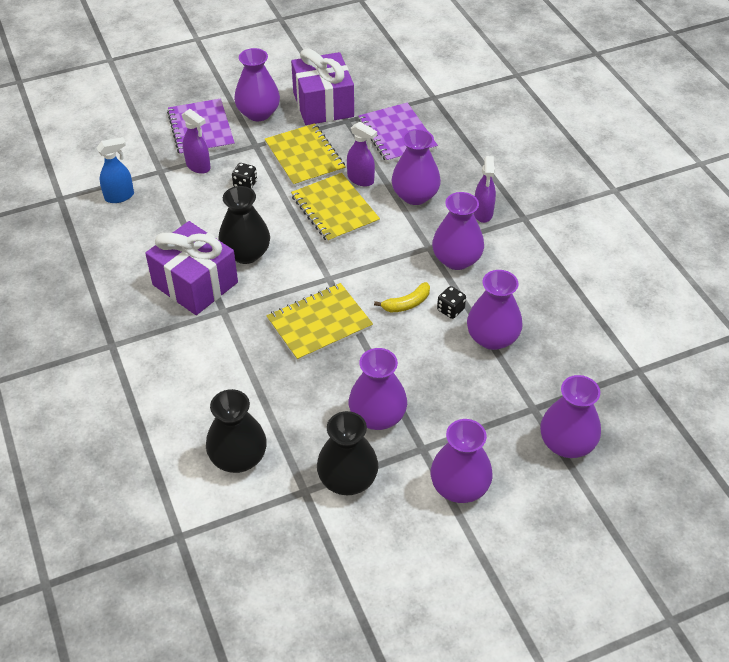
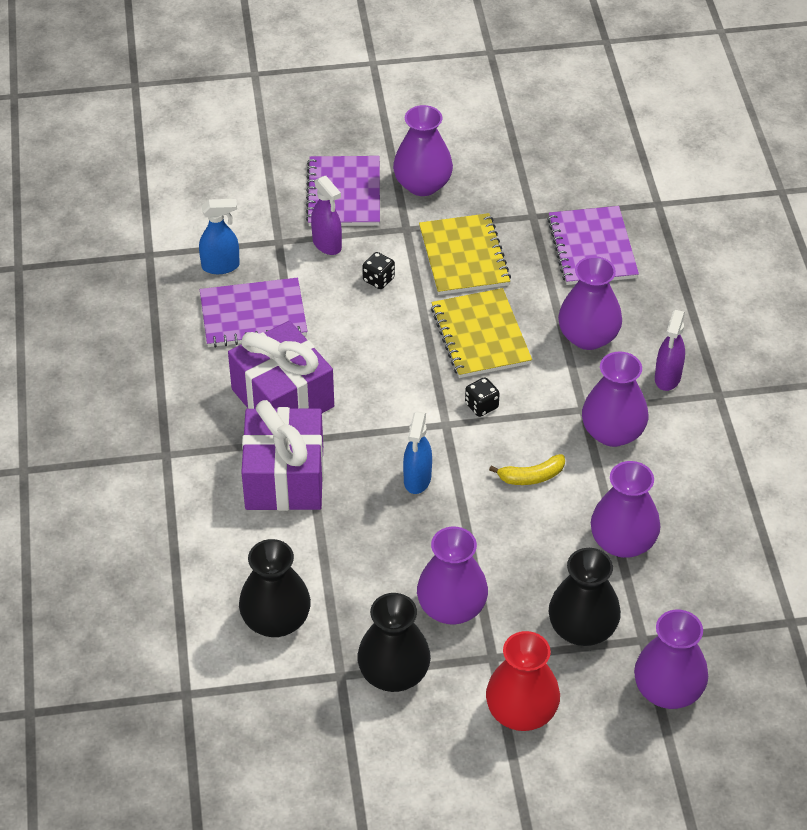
camera: 15 degrees right, 0 degrees up
(155, 227) = (253, 315): none -> purple notebook
(246, 253) = (354, 372): black vase -> black vase (582, 628)
(319, 324) = (417, 479): yellow notebook -> blue spray bottle
(323, 104) = (509, 188): purple gift -> purple gift (284, 478)
(361, 179) = (526, 301): purple spray bottle -> none
(450, 310) = (583, 495): black dice -> black dice (481, 406)
(459, 487) = (521, 712): purple vase -> red vase

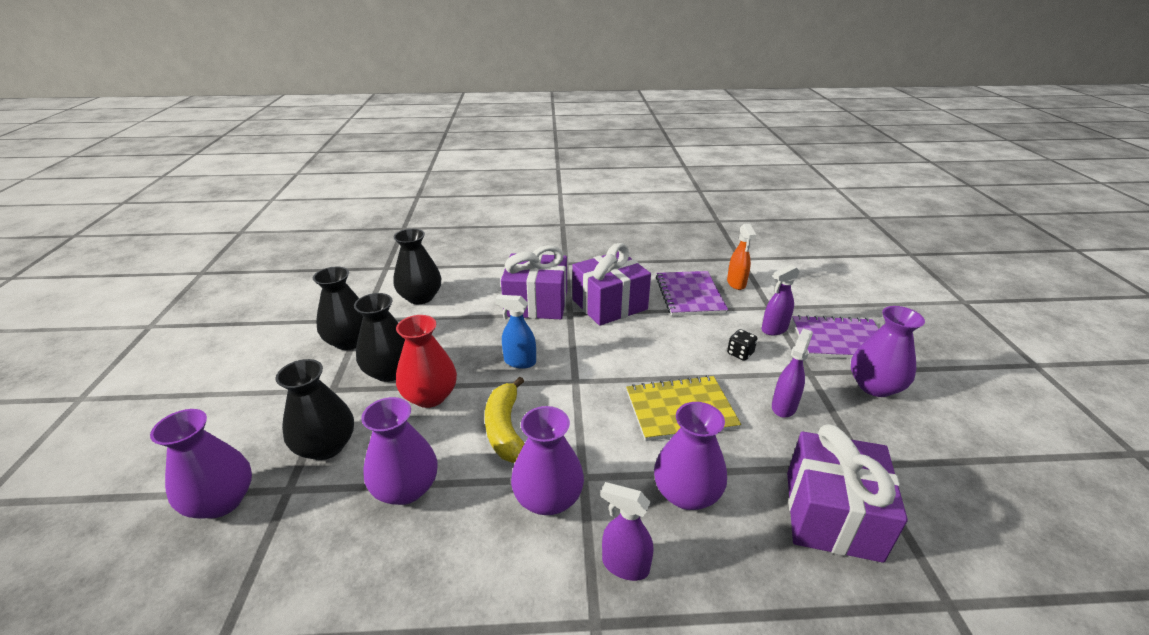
camera: 95 degrees right, 15 degrees down
(221, 266) = (736, 283): blue spray bottle -> orange spray bottle
(451, 607) = (390, 371): purple vase -> black vase
(463, 256) = (784, 406): yellow notebook -> purple spray bottle
(481, 406) = (593, 403): black dice -> none
(521, 712) = (273, 401): red vase -> red vase (430, 396)
(531, 476) = (505, 429): yellow banana -> yellow banana, size x1.59
(592, 248) = (832, 515): purple notebook -> purple gift

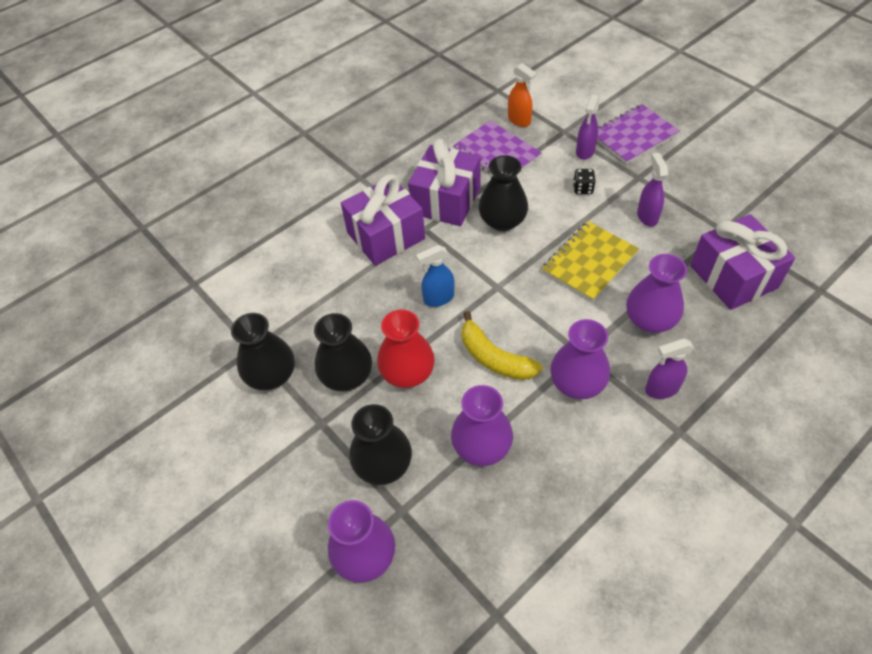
camera: 35 degrees left, 20 degrees up
(420, 297) = (274, 293): black vase -> black vase (502, 221)
(874, 386) = (684, 164): purple vase -> none

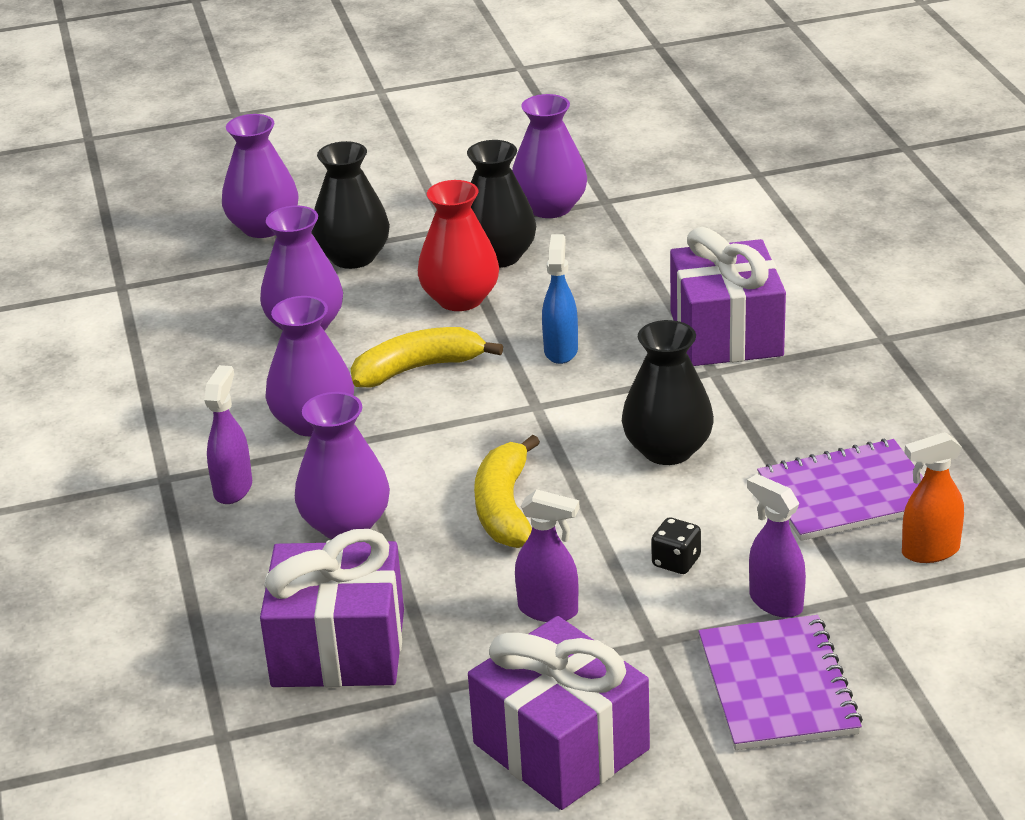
camera: 115 degrees right, 20 degrees down
(271, 375) = (550, 207): black vase -> purple vase
(446, 200) = (762, 407): purple gift -> purple gift (561, 746)
(589, 262) = (504, 508): yellow notebook -> yellow banana

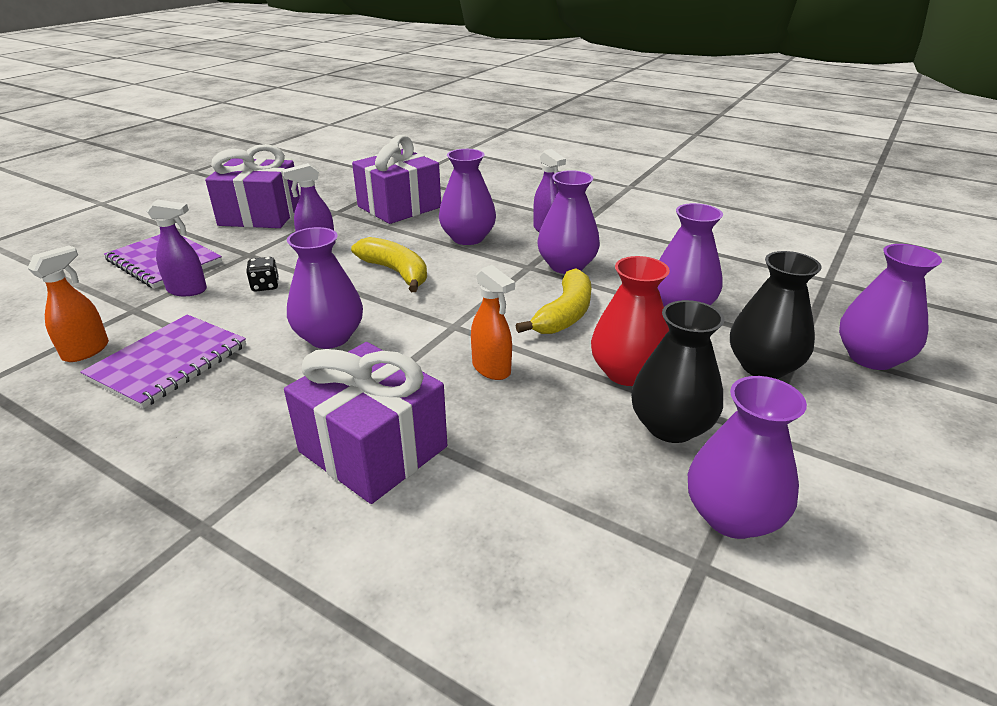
camera: 135 degrees right, 0 degrees up
(561, 350) = (491, 369): blue spray bottle -> orange spray bottle
(667, 450) = (329, 337): black vase -> purple vase

